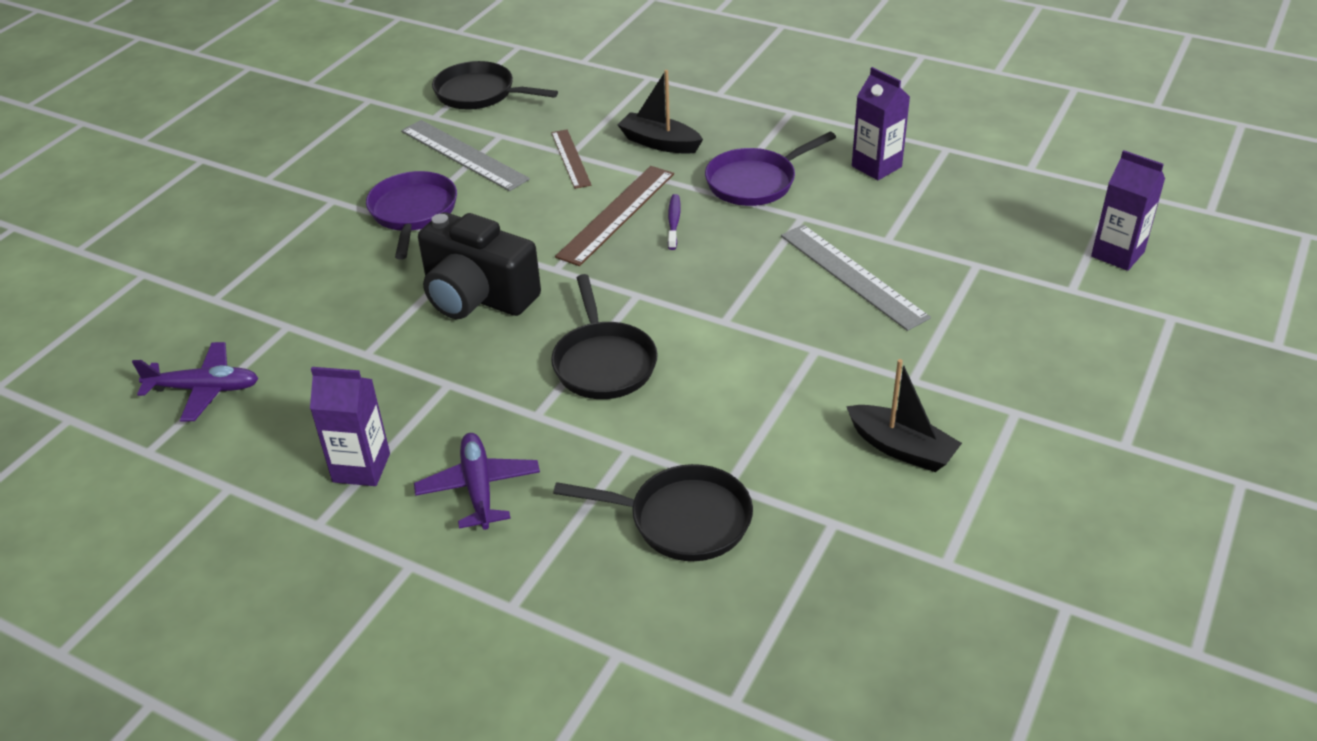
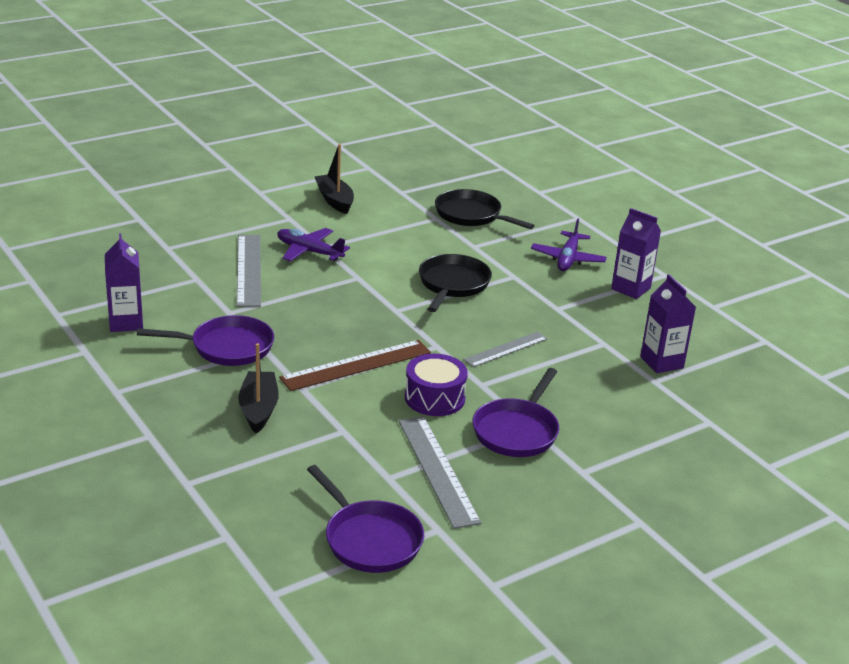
camera: 155 degrees left, 10 degrees down
(204, 389) = (723, 362): purple plane -> purple plane (309, 251)
(477, 296) = (505, 349): black camera -> grey ruler
(480, 94) = (369, 539): black pan -> purple pan
(513, 213) = (434, 398): none -> purple drum
(571, 158) = (346, 426): brown ruler -> none
(659, 143) = (258, 409): black boat -> black boat turned 150 degrees counterclockwise
(674, 222) = (321, 343): purple toothbrush -> none
(1117, 254) = (80, 222): purple carton -> purple carton (661, 362)

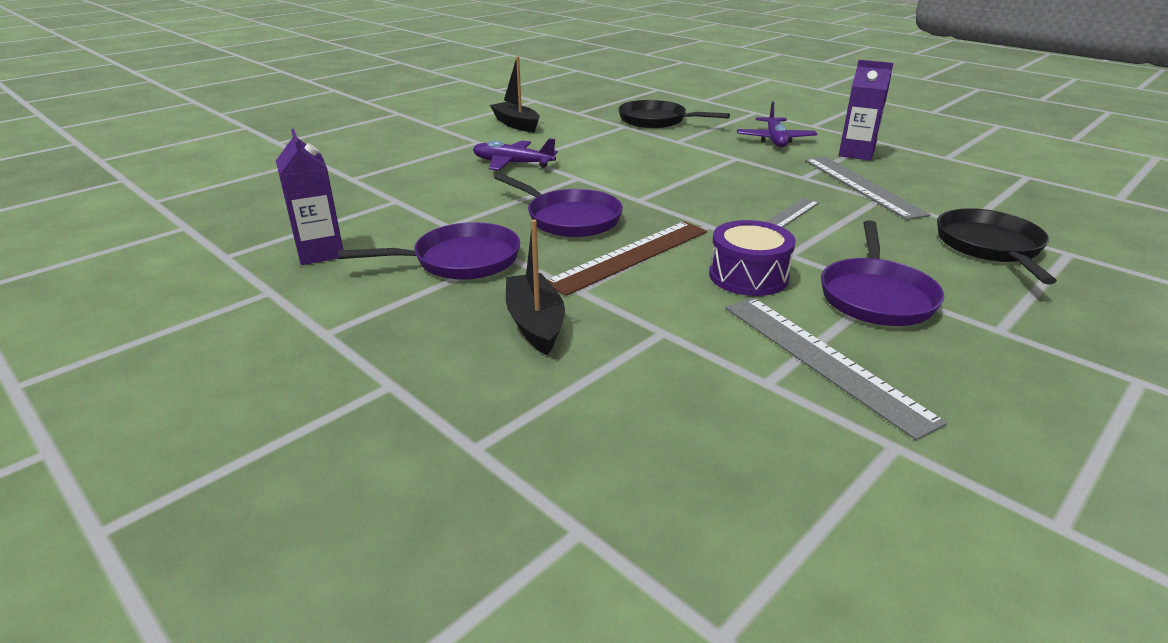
camera: 10 degrees left, 0 degrees up
(249, 270) = (454, 185): grey ruler -> grey ruler (862, 186)
(369, 539) = (810, 484): purple pan -> purple pan (569, 218)
(452, 285) = (681, 171): black pan -> black pan (990, 247)
(661, 362) = (954, 206): purple carton -> none

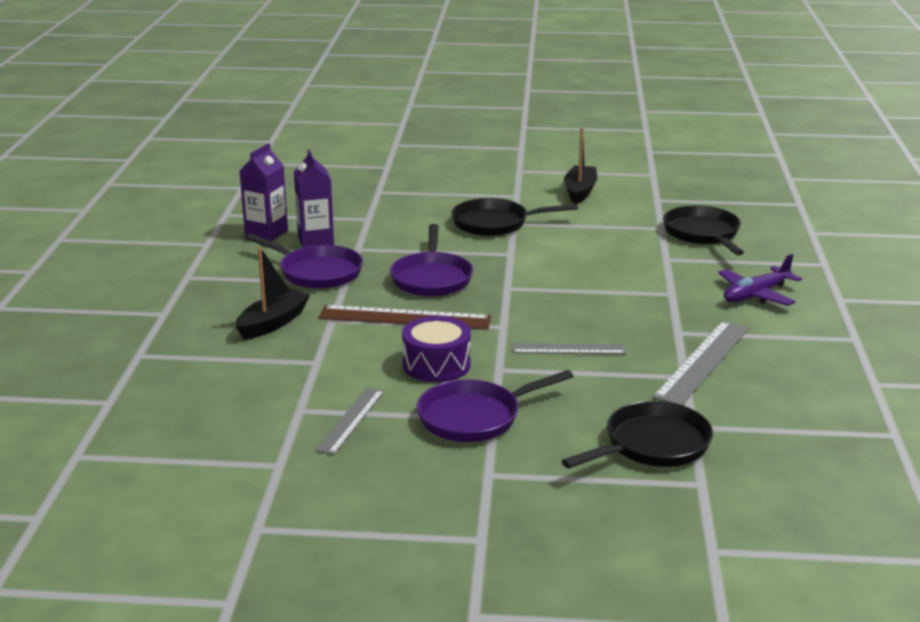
camera: 50 degrees right, 5 degrees down
(512, 163) = (495, 223): purple plane -> black pan
(822, 360) = (350, 420): grey ruler -> grey ruler, size x0.63
(856, 153) = (792, 339): purple carton -> purple carton (315, 241)

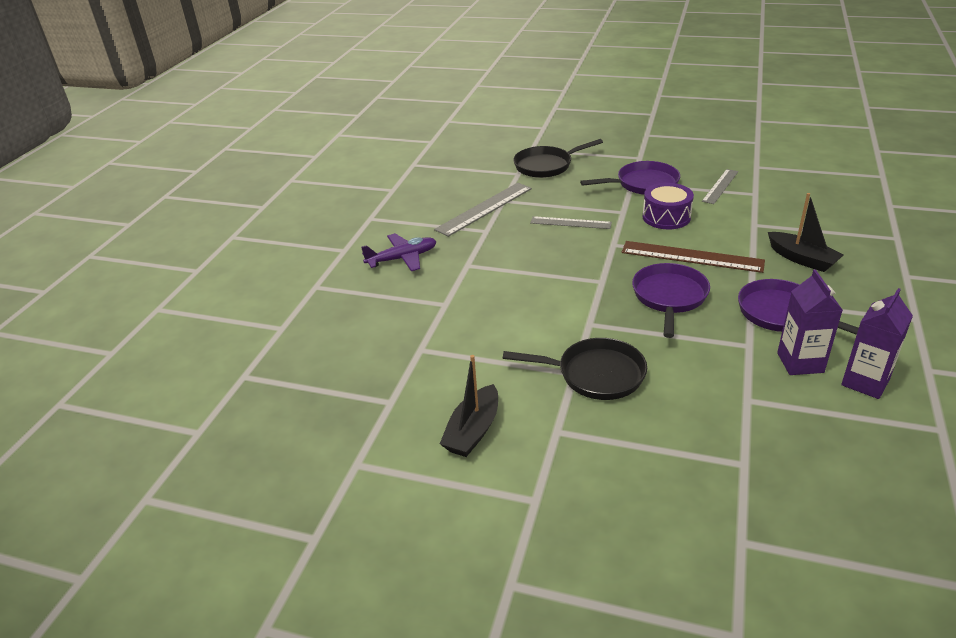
camera: 165 degrees left, 10 degrees up
(273, 323) = (802, 259): black boat -> black boat turned 90 degrees counterclockwise
(703, 234) = (386, 335): black pan -> none

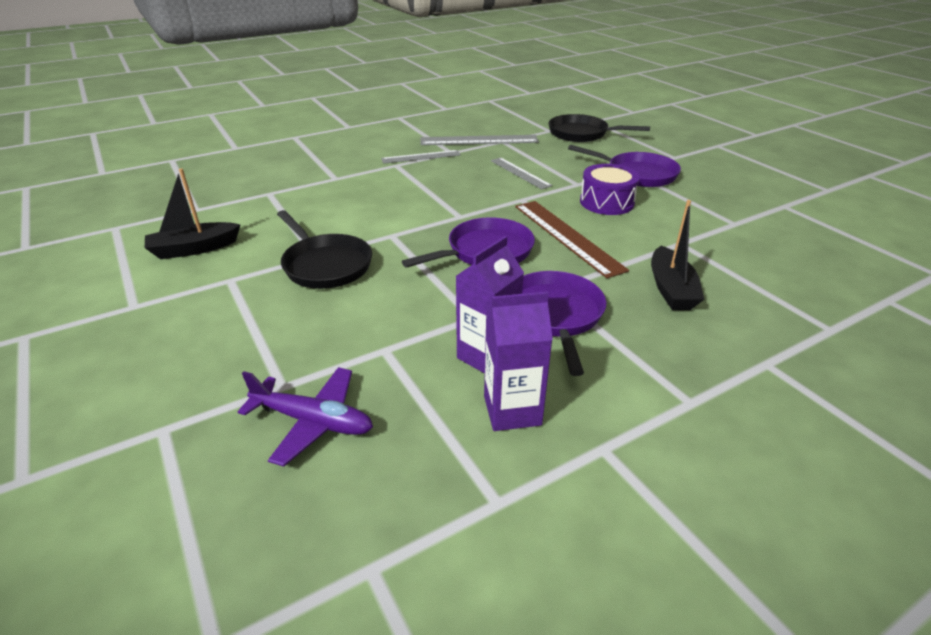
camera: 40 degrees right, 0 degrees up
(402, 258) = (368, 144): purple plane -> purple plane (313, 421)
(720, 186) = (709, 204): grey ruler -> grey ruler (421, 157)

